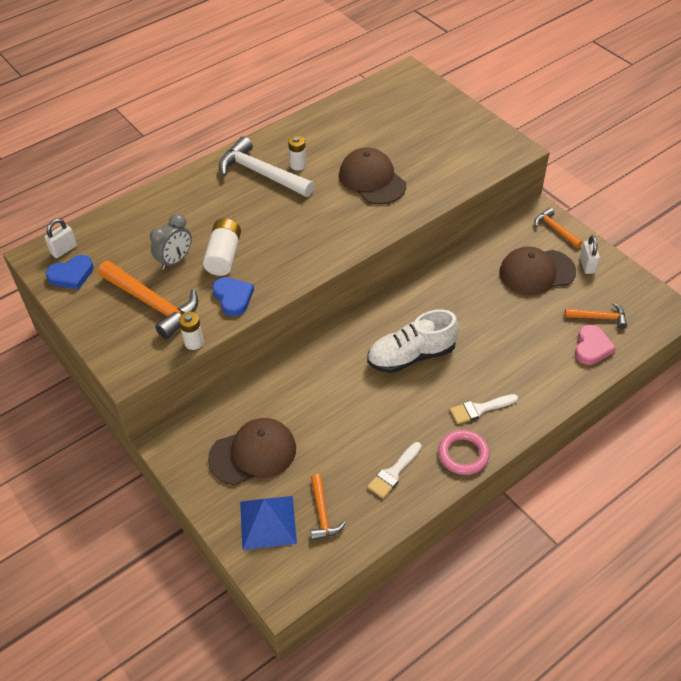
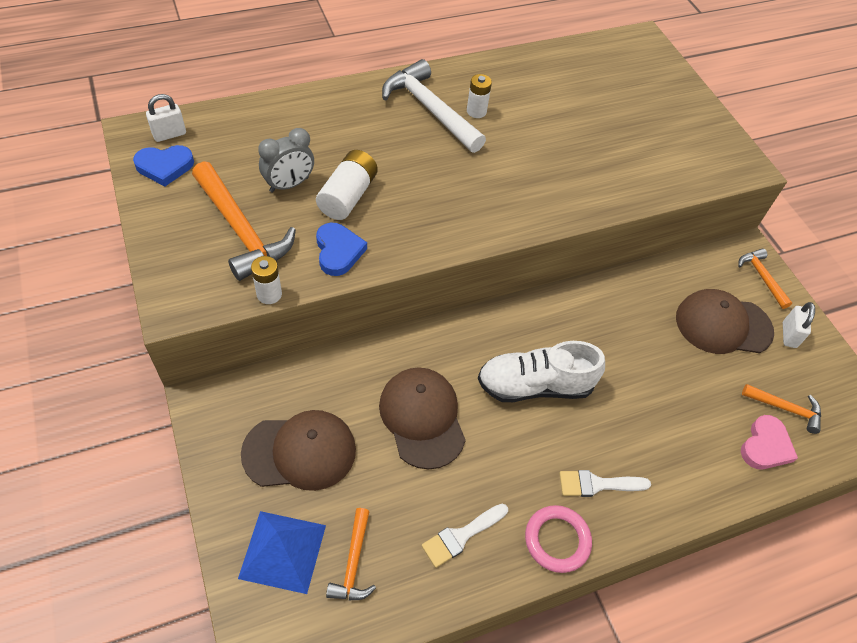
camera: 10 degrees right, 5 degrees up
(372, 180) = (558, 154): brown cap -> brown cap (422, 418)

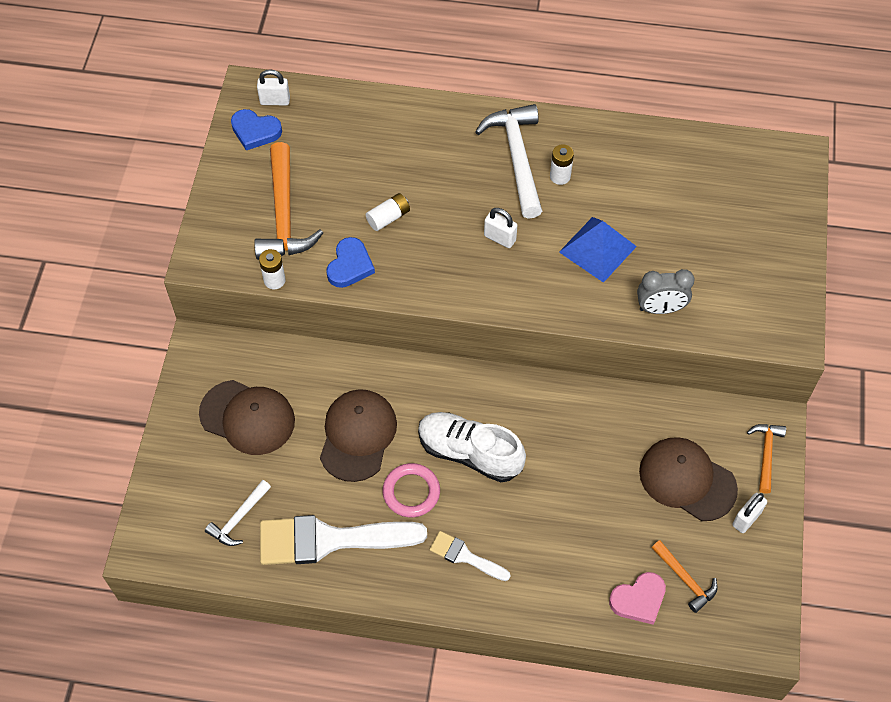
camera: 35 degrees right, 5 degrees up
(282, 551) = (194, 485): blue pyramid -> blue pyramid (597, 249)
(289, 185) = (346, 187): grey clock -> grey clock (660, 309)
(347, 196) = (388, 217): white battery -> white battery, size x0.64
(353, 562) = (239, 518): orange hammer -> white hammer
(461, 177) = (500, 238): none -> white padlock
(461, 536) = (329, 540): white brush -> white brush, size x1.99
(557, 540) = (401, 580): pink ring -> pink ring (411, 492)

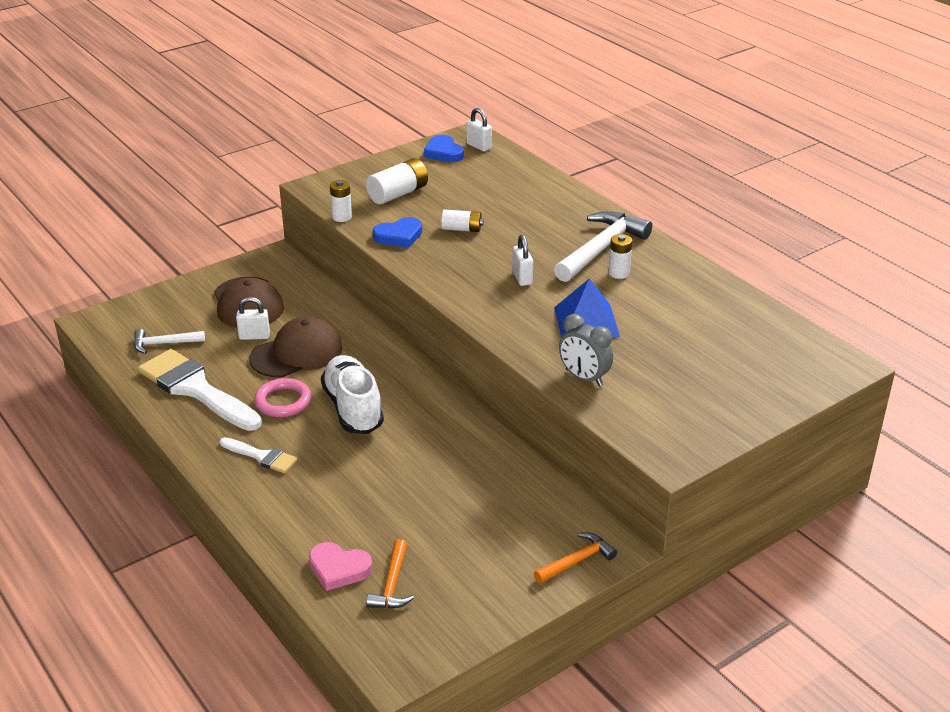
camera: 45 degrees right, 25 degrees down
(284, 214) = (398, 194): orange hammer -> white battery
(465, 556) = (262, 456): white brush -> white brush turned 135 degrees clockwise
(687, 480) = (486, 530): brown cap -> none
(746, 519) = (498, 586): white padlock -> white padlock (254, 336)

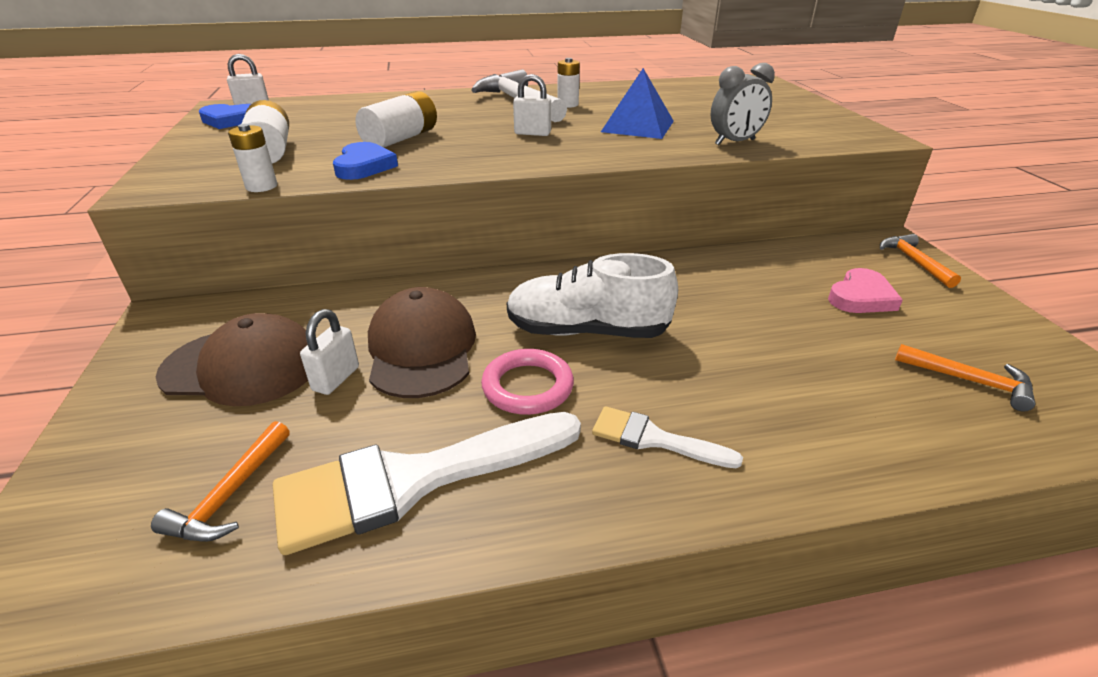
camera: 65 degrees left, 0 degrees up
(164, 344) = (230, 494): white hammer -> orange hammer
(262, 456) = (654, 439): white brush -> white brush turned 120 degrees counterclockwise
(339, 569) = (941, 420): pink heart -> pink heart (861, 297)
(462, 229) = (400, 139): white battery -> white battery, size x1.56

